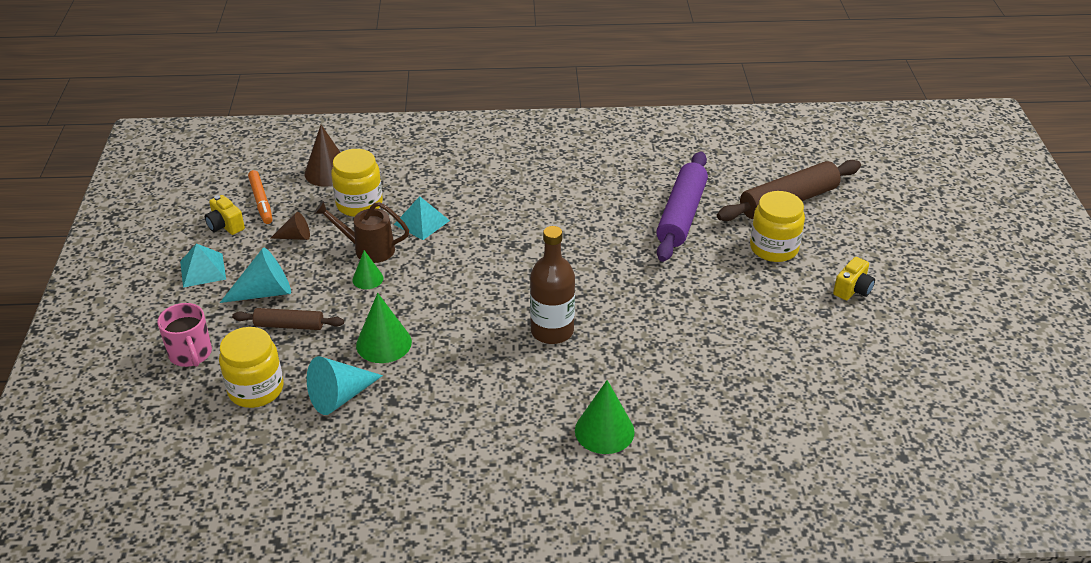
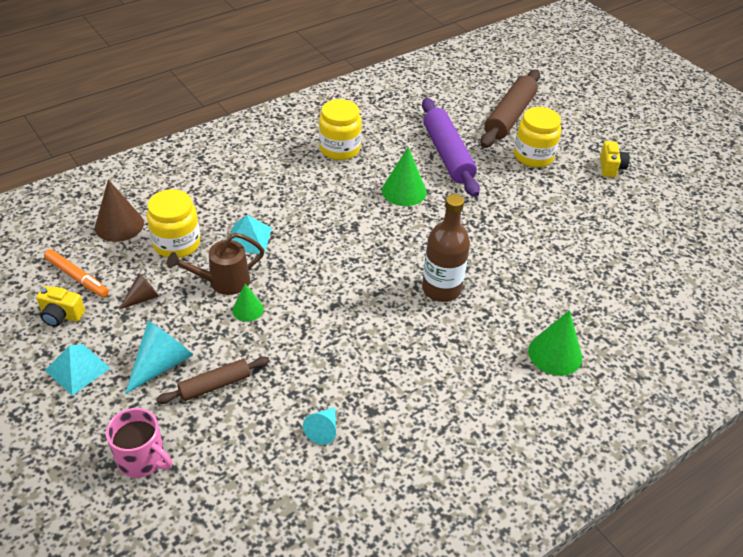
camera: 35 degrees left, 5 degrees up
(256, 389) = (239, 462): yellow jar -> yellow jar (339, 149)
(340, 396) = (323, 430): turquoise cone -> turquoise cone, size x0.59
(384, 343) = (316, 362): green cone -> green cone (404, 191)

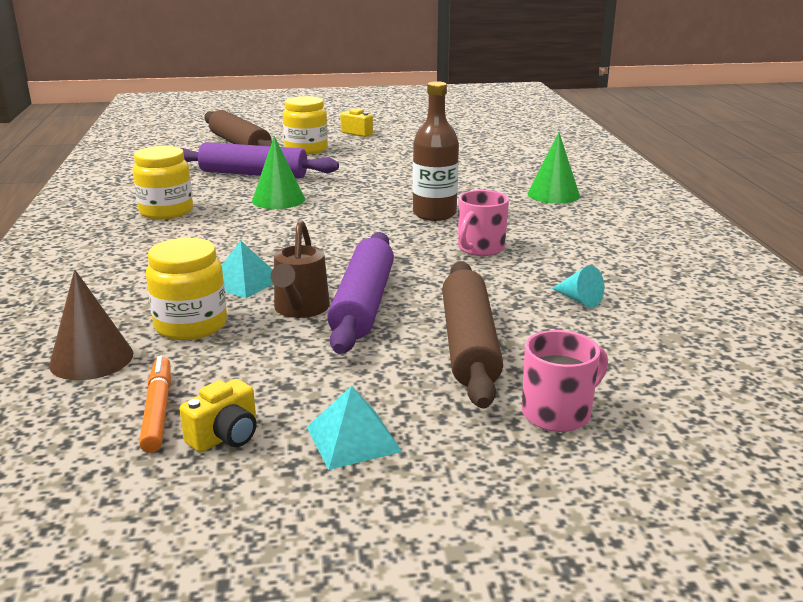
camera: 60 degrees left, 20 degrees down
(77, 277) = (157, 410): orange marker -> orange marker turned 75 degrees counterclockwise
(143, 298) = (266, 365): brown cone -> none
(162, 364) = (403, 372): turquoise cone -> none
(215, 385) = (469, 345): brown rolling pin -> brown rolling pin, size x1.77
(247, 309) = (363, 304): green cone -> purple rolling pin
(386, 340) = (480, 248): none -> pink mug

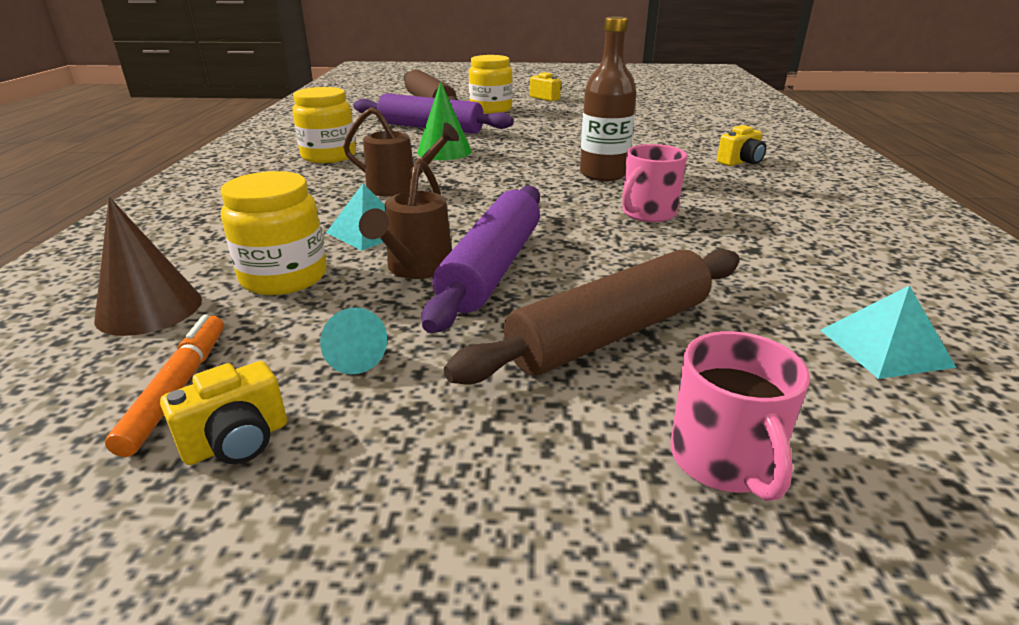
camera: 10 degrees right, 5 degrees up
(253, 240) = (400, 188): none -> brown watering can
(353, 439) = (408, 468): turquoise pyramid -> turquoise pyramid (884, 347)
(469, 345) = (610, 333): brown rolling pin -> brown rolling pin turned 45 degrees clockwise
(553, 194) = (740, 162): green cone -> yellow camera
(558, 413) = (724, 460): pink mug -> pink mug turned 105 degrees clockwise
(579, 299) = (765, 284): turquoise cone -> turquoise cone (352, 356)

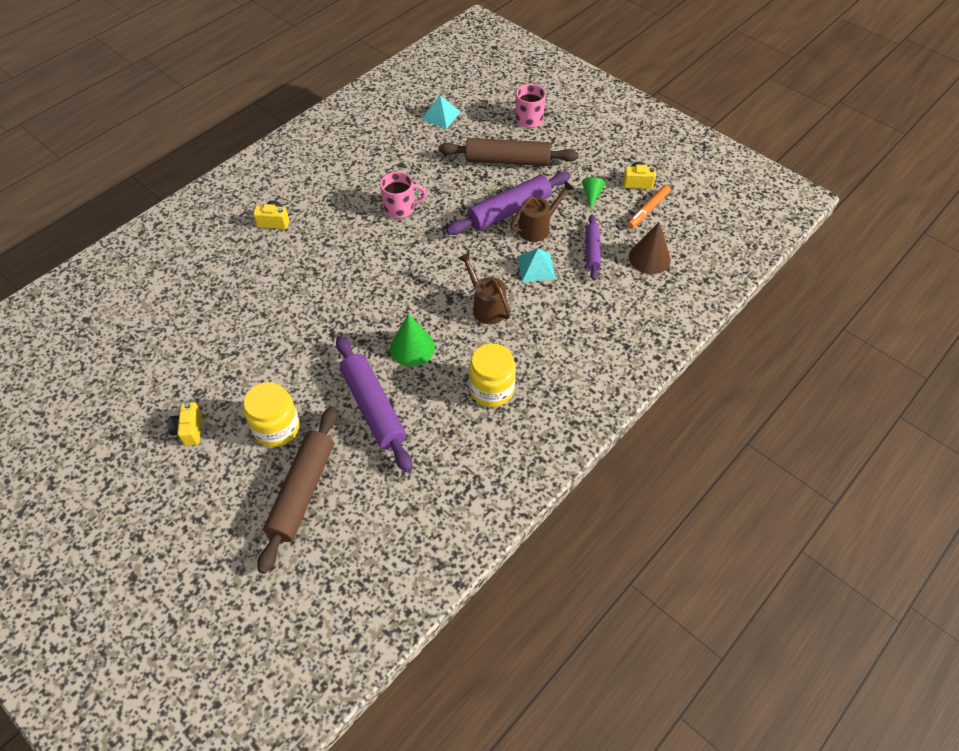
camera: 140 degrees left, 25 degrees up
(284, 277) = (592, 251): yellow jar -> purple rolling pin
(352, 356) = (592, 195): turquoise cone -> green cone
(603, 174) = (364, 255): brown bottle -> none

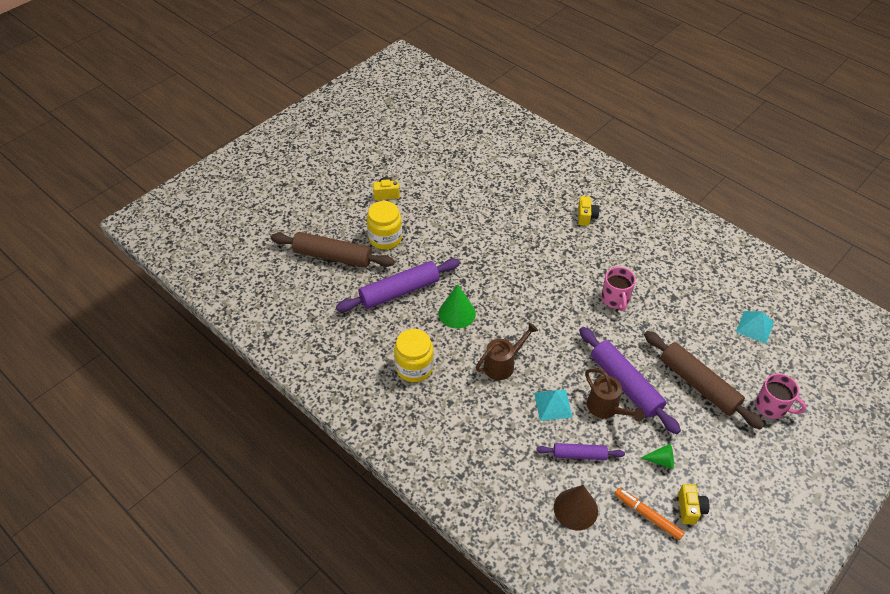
camera: 90 degrees right, 5 degrees down
(507, 161) = (698, 384): brown rolling pin -> brown rolling pin turned 45 degrees counterclockwise

